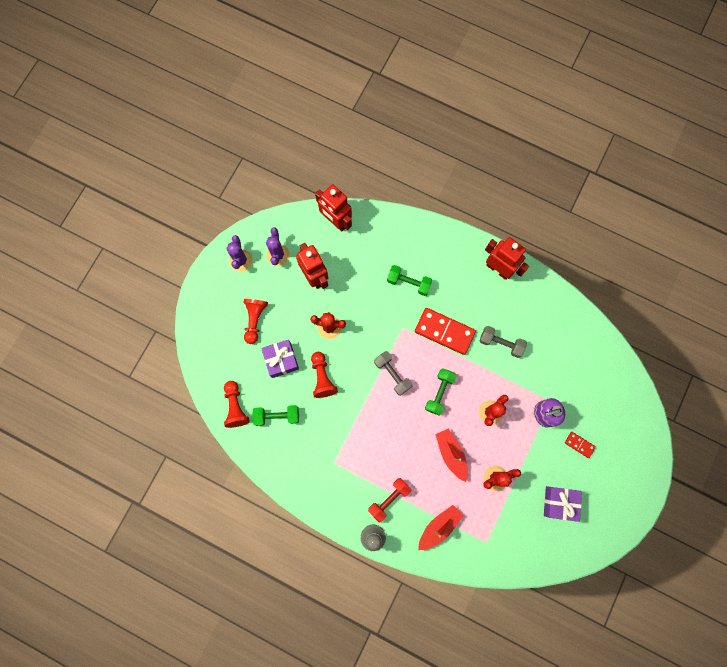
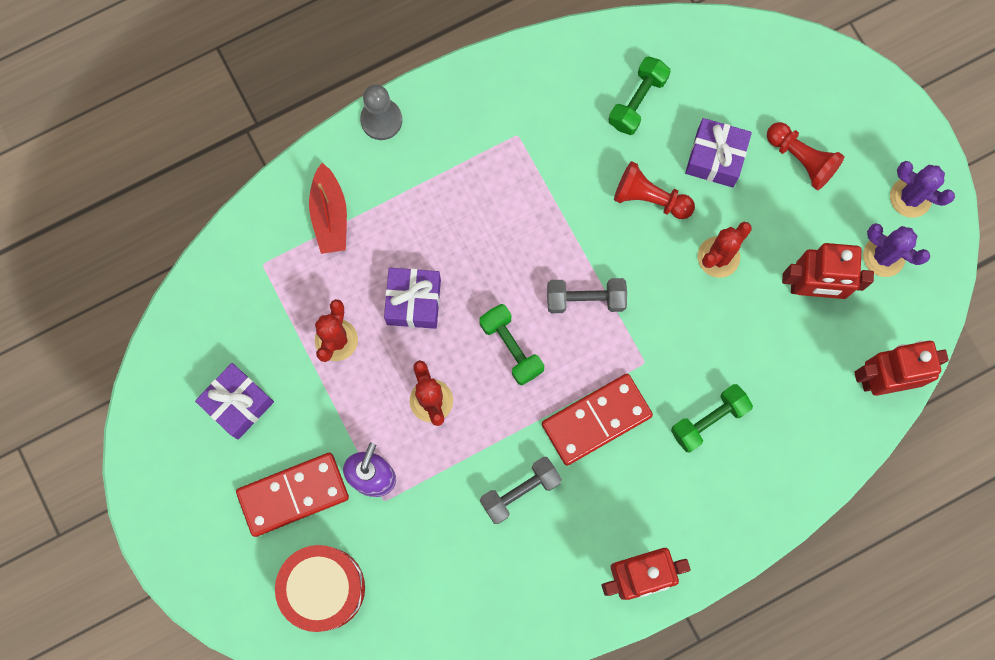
camera: 125 degrees right, 0 degrees up
(236, 406) = (690, 55): red pawn -> none
(389, 499) = (415, 175): red dumbbell -> none
(451, 454) = (413, 302): red boat -> purple gift
(579, 444) = (293, 495): red domino -> red domino, size x2.05
(608, 400) = (323, 588): none -> red drum

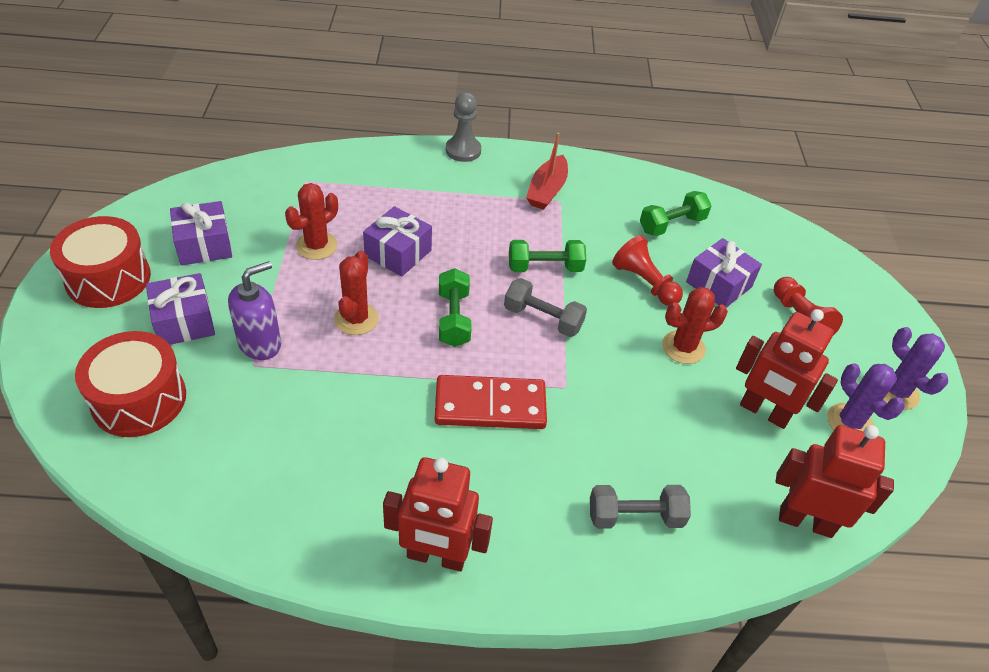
camera: 25 degrees right, 30 degrees down
(190, 493) = (108, 278): none -> red drum
(293, 495) = (184, 321): red domino -> purple gift
(330, 215) = (379, 179): red boat -> red boat (547, 190)
(520, 491) = (377, 422): grey dumbbell -> grey dumbbell (635, 516)
(709, 420) = (599, 462): green dumbbell -> green dumbbell (545, 267)

